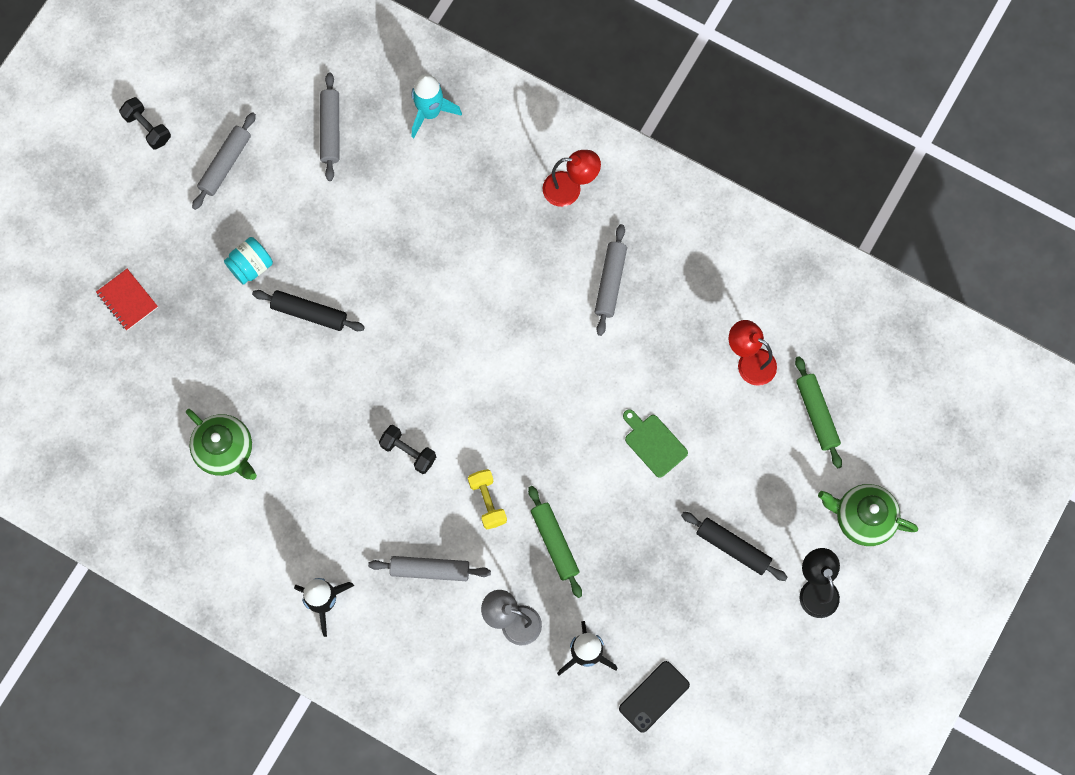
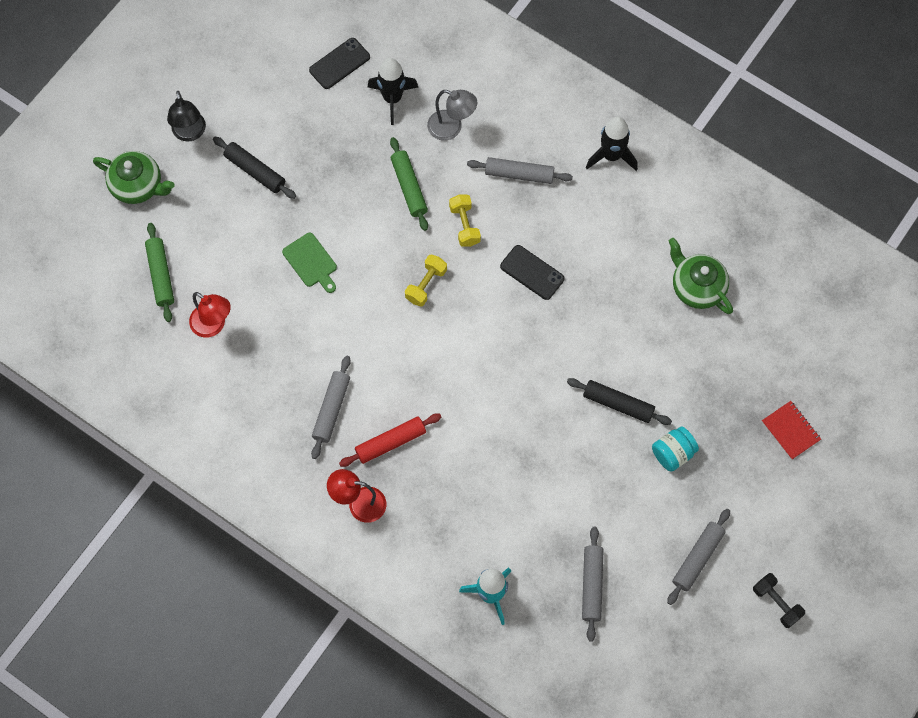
camera: 175 degrees left, 5 degrees down
(408, 452) = (532, 272): black dumbbell -> black phone
(524, 428) = (426, 285): none -> yellow dumbbell
(545, 253) = (390, 442): none -> red rolling pin

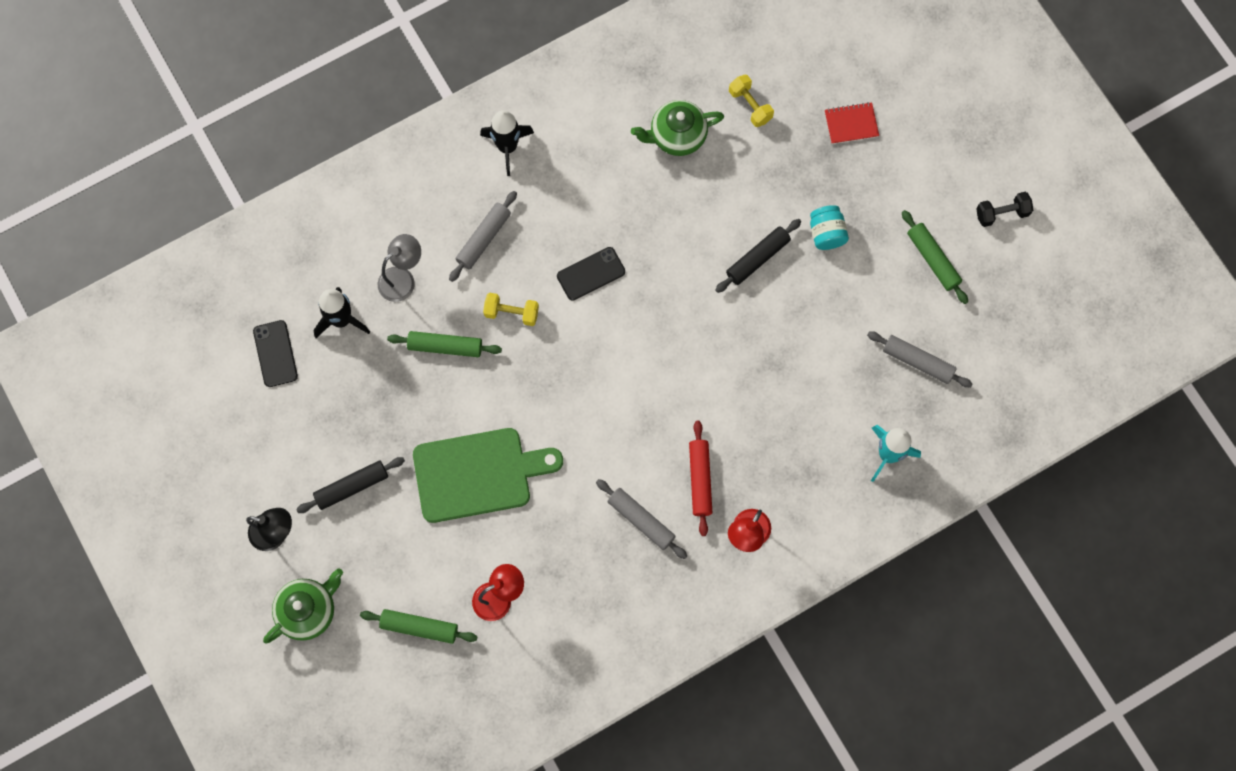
camera: 65 degrees left, 5 degrees up
(311, 262) = (478, 474): green cutting board -> green cutting board, size x2.03
(426, 285) = (556, 376): yellow dumbbell -> yellow dumbbell (750, 106)
(697, 558) = (933, 259): grey rolling pin -> green rolling pin

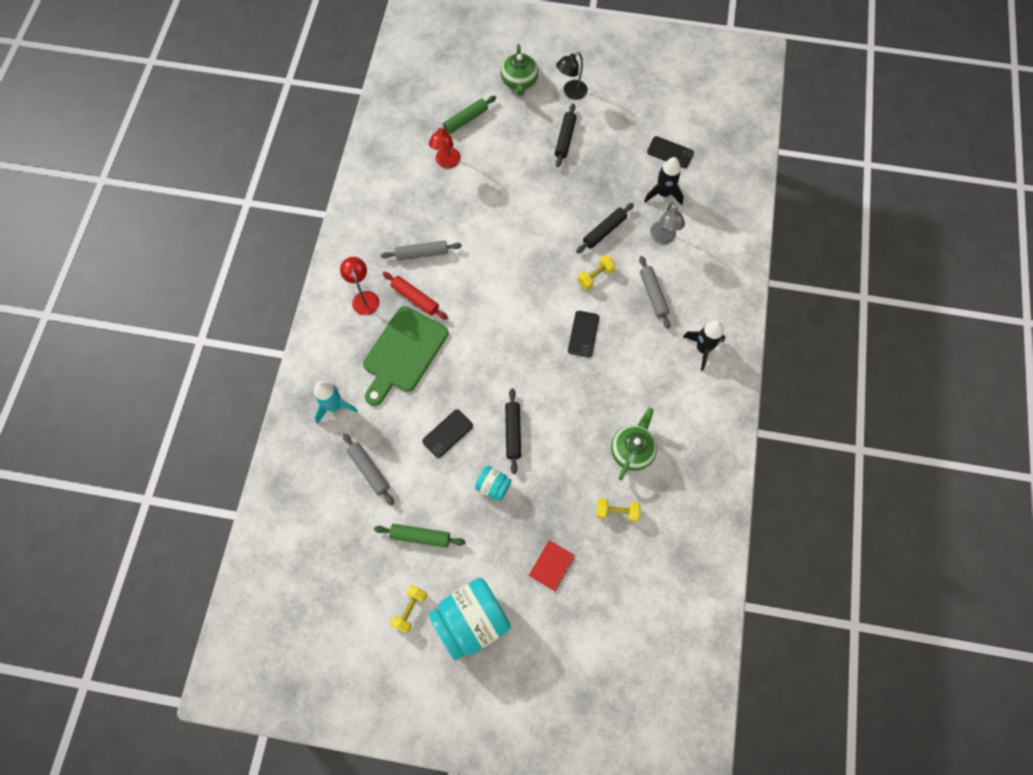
camera: 130 degrees right, 5 degrees down
(445, 346) = (604, 231): green rolling pin -> black rolling pin
(478, 474) = (519, 197): green cutting board -> green cutting board (403, 353)
(814, 319) = (447, 433): none -> black phone
(917, 361) = (369, 470): grey rolling pin -> grey rolling pin turned 75 degrees clockwise
(961, 154) = (471, 620): none -> turquoise jar
(1001, 213) = (410, 609): black dumbbell -> yellow dumbbell

